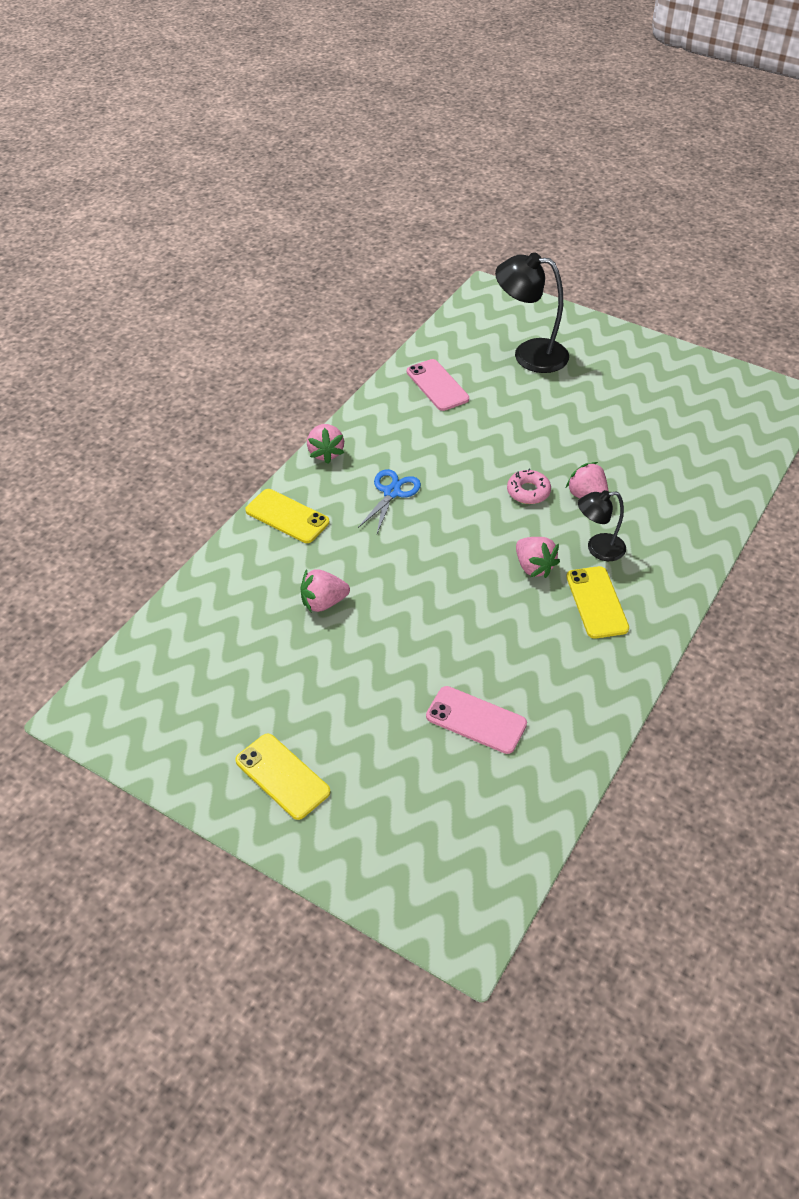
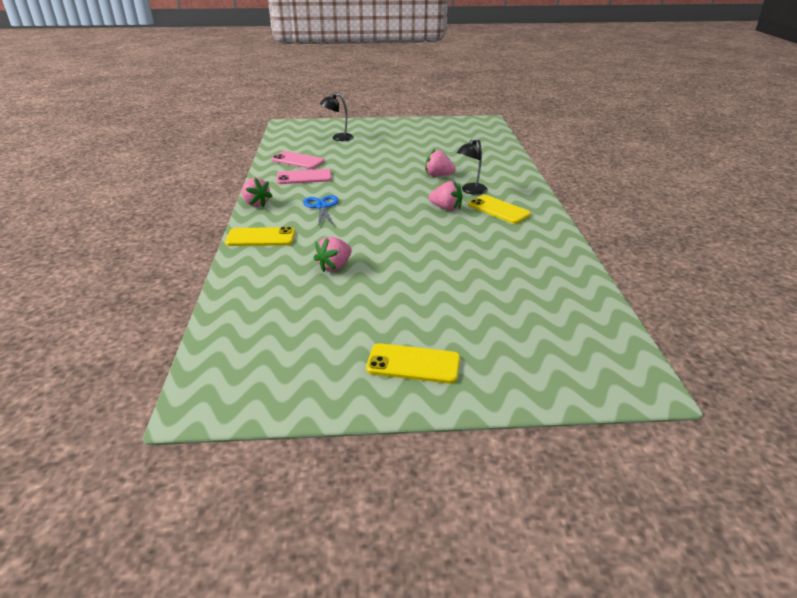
camera: 35 degrees left, 15 degrees down
(476, 720) = (502, 280): pink phone -> pink phone (304, 177)
(528, 491) = (404, 183): pink donut -> none
(529, 354) = (338, 138): black lamp -> black lamp, size x0.60

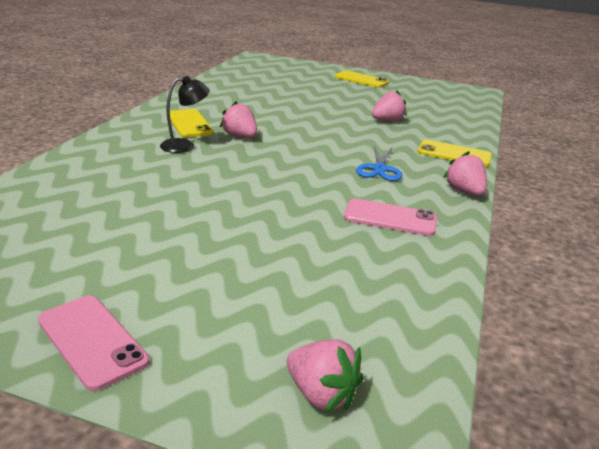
camera: 160 degrees left, 5 degrees down
(298, 161) = (392, 260): pink phone -> pink phone (92, 341)
(338, 138) = (275, 316): black lamp -> none
(438, 175) = (191, 173): pink strawberry -> pink strawberry (321, 394)

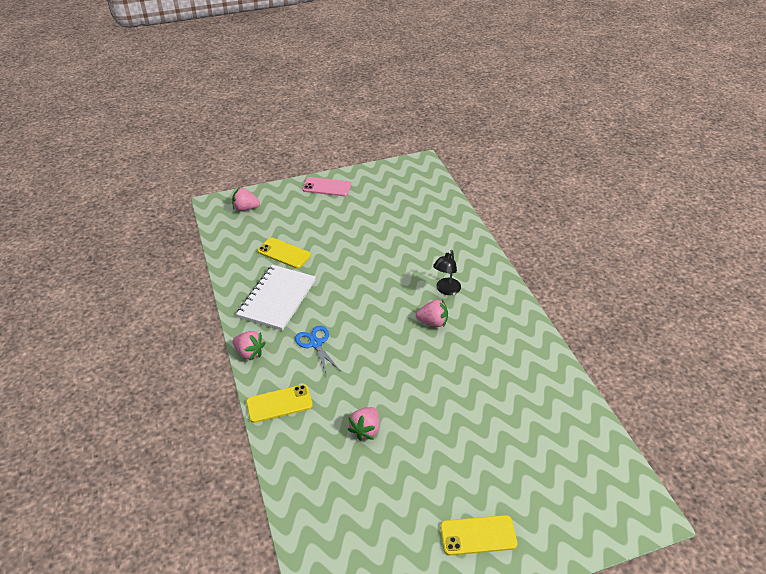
camera: 145 degrees right, 15 degrees up
(189, 124) = (480, 314): yellow phone -> yellow phone (284, 253)
(390, 218) = (277, 299): pink phone -> white notebook

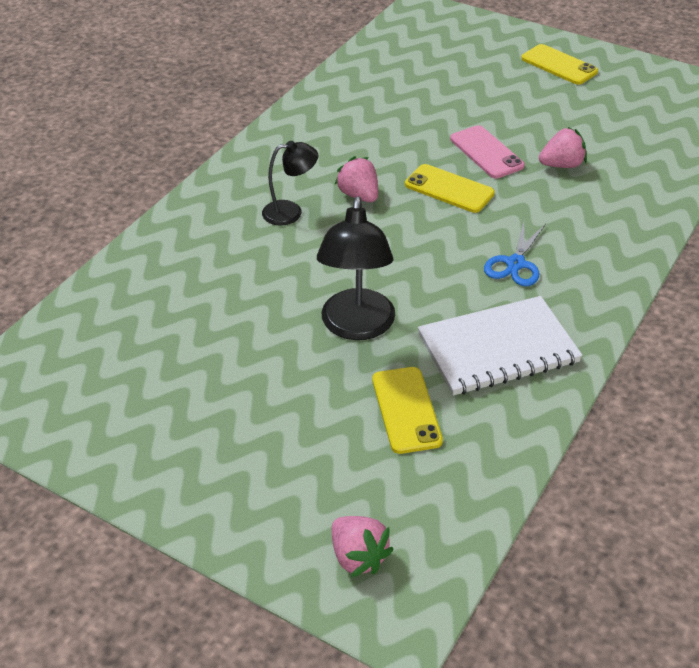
camera: 130 degrees left, 0 degrees up
(249, 352) = (607, 309): pink strawberry -> none
(279, 404) = (626, 237): yellow phone -> yellow phone (449, 189)
(327, 187) = (176, 481): pink phone -> pink phone (486, 152)
(342, 266) = (357, 327): none -> black lamp

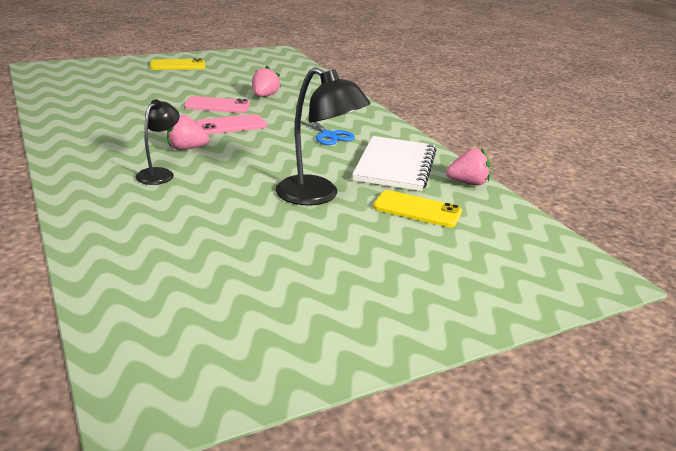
camera: 60 degrees left, 15 degrees down
(358, 557) = (538, 273): pink strawberry -> pink strawberry (468, 183)
(449, 189) = (231, 125): yellow phone -> pink phone

